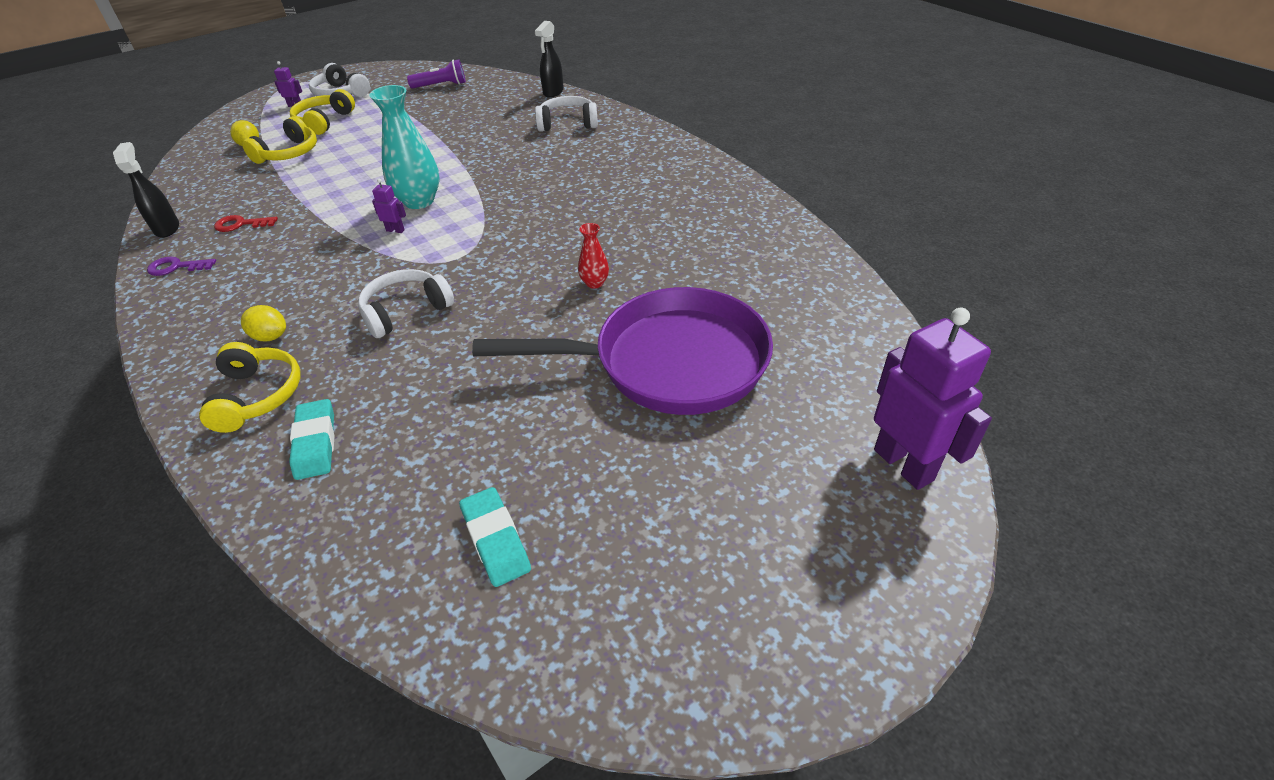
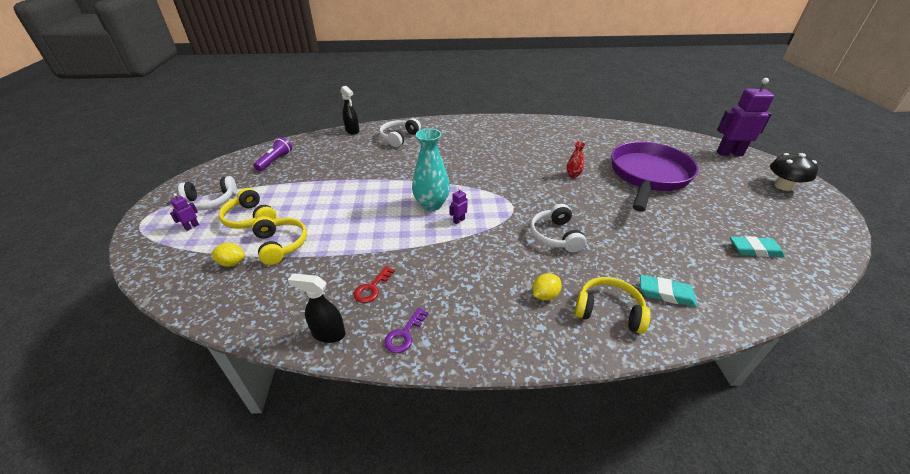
camera: 60 degrees left, 5 degrees down
(817, 577) = (783, 186): none -> black mushroom

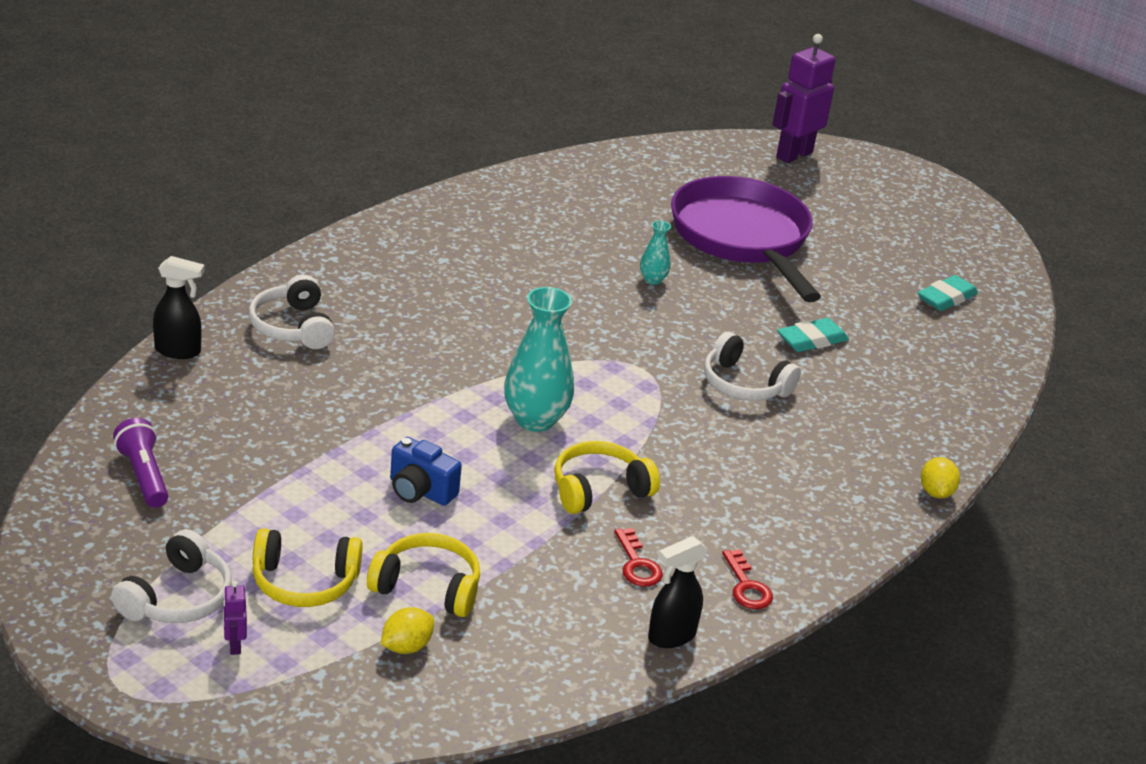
camera: 50 degrees left, 5 degrees down
(343, 208) = (420, 491): none -> blue camera
(404, 334) = (746, 586): purple key -> red key
(458, 220) = (606, 424): purple robot -> none
(545, 295) = (821, 463): yellow lemon -> yellow lemon (936, 492)
(573, 175) = (652, 280): red vase -> turquoise vase
(608, 311) = (895, 445): yellow headphones -> yellow headphones (599, 489)
(665, 294) = (922, 396): turquoise eraser -> turquoise eraser (811, 340)
(783, 186) = (895, 188): black mushroom -> none

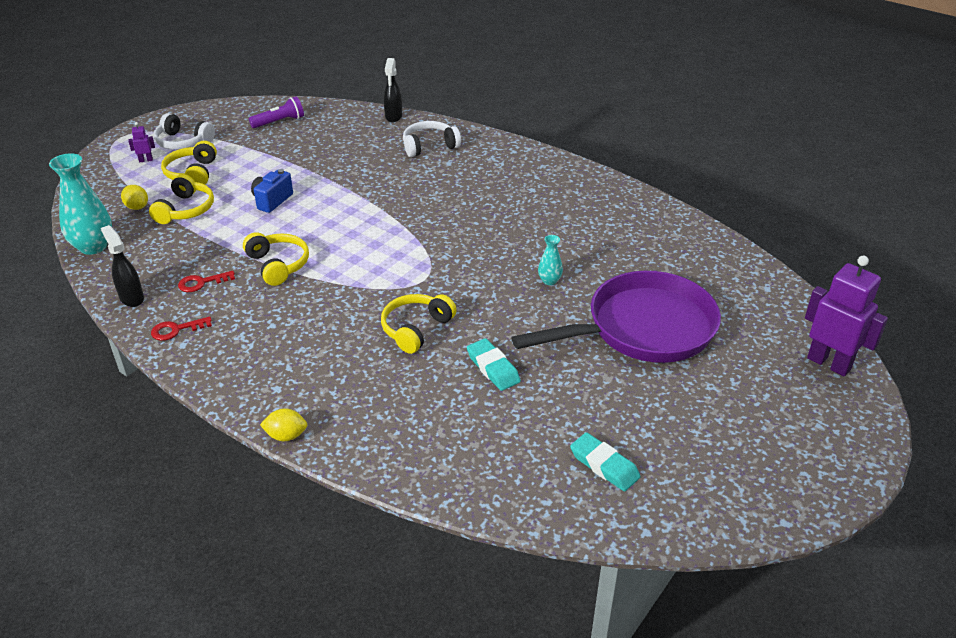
camera: 90 degrees right, 5 degrees up
(535, 420) = (351, 236): turquoise vase -> turquoise vase (93, 246)
(744, 384) = (416, 329): white headphones -> yellow headphones

